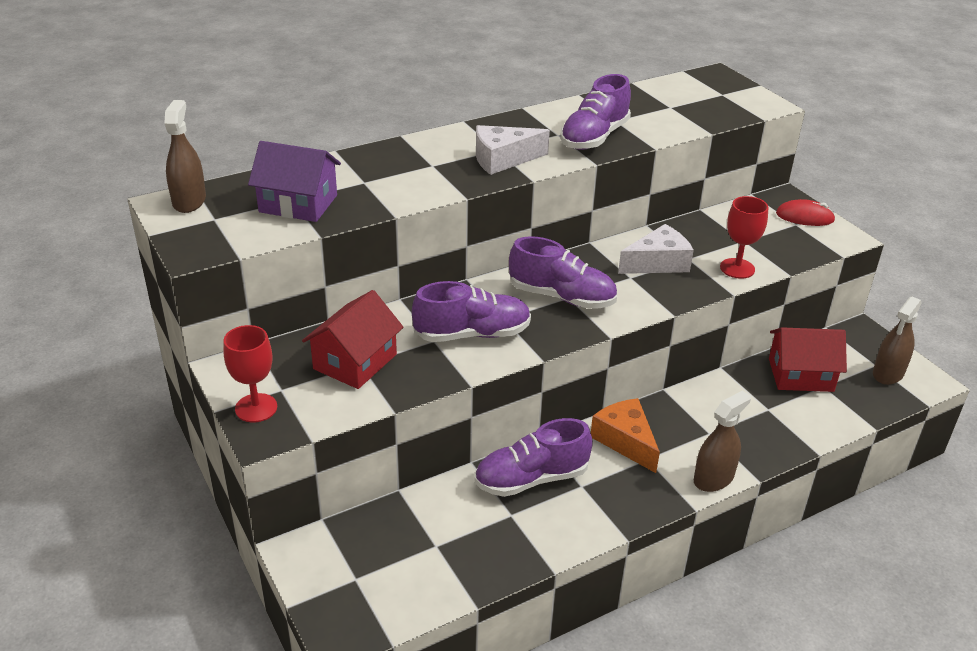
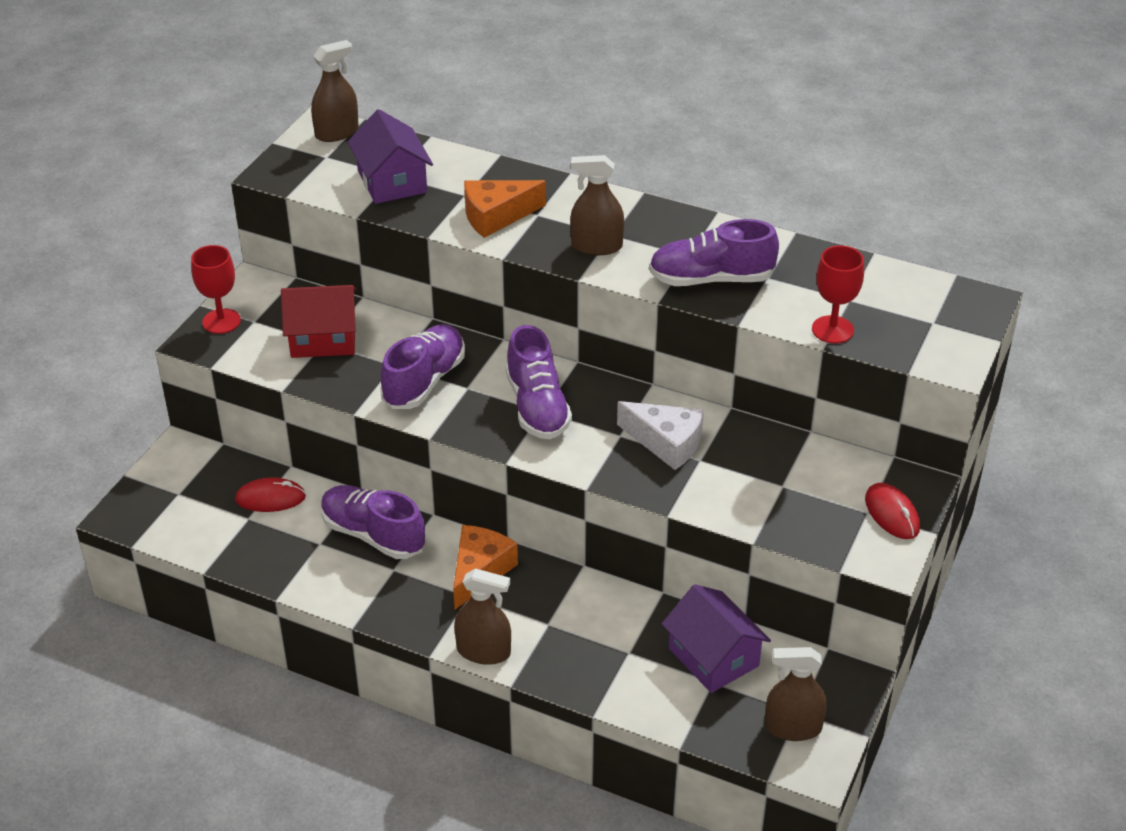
camera: 55 degrees right, 5 degrees up
(411, 180) = (496, 216): none -> orange cheese
(426, 520) = (270, 498): none -> red mouse
(472, 334) = (424, 381): purple shoe -> purple shoe turned 105 degrees counterclockwise
(503, 159) = (596, 246): white cheese -> brown spray bottle
(737, 268) = (720, 500): red goblet -> red goblet (832, 330)
(800, 375) = (713, 657): red house -> purple house

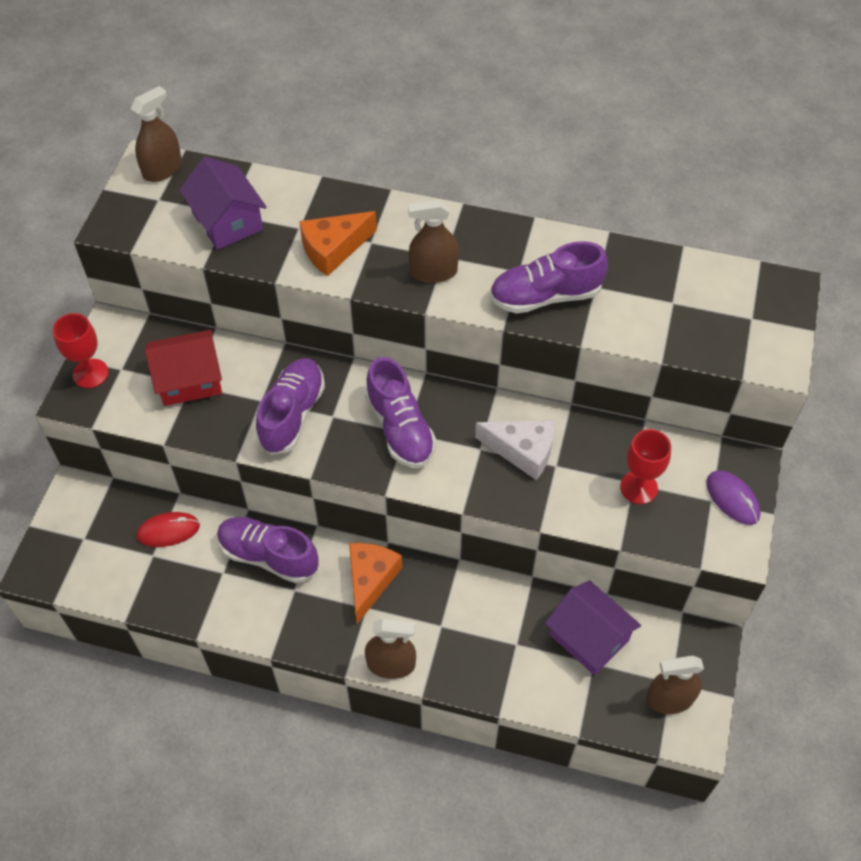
camera: 10 degrees left, 15 degrees up
(832, 330) = (665, 339): red goblet -> red goblet (638, 487)
(892, 514) = (732, 499): red mouse -> purple mouse

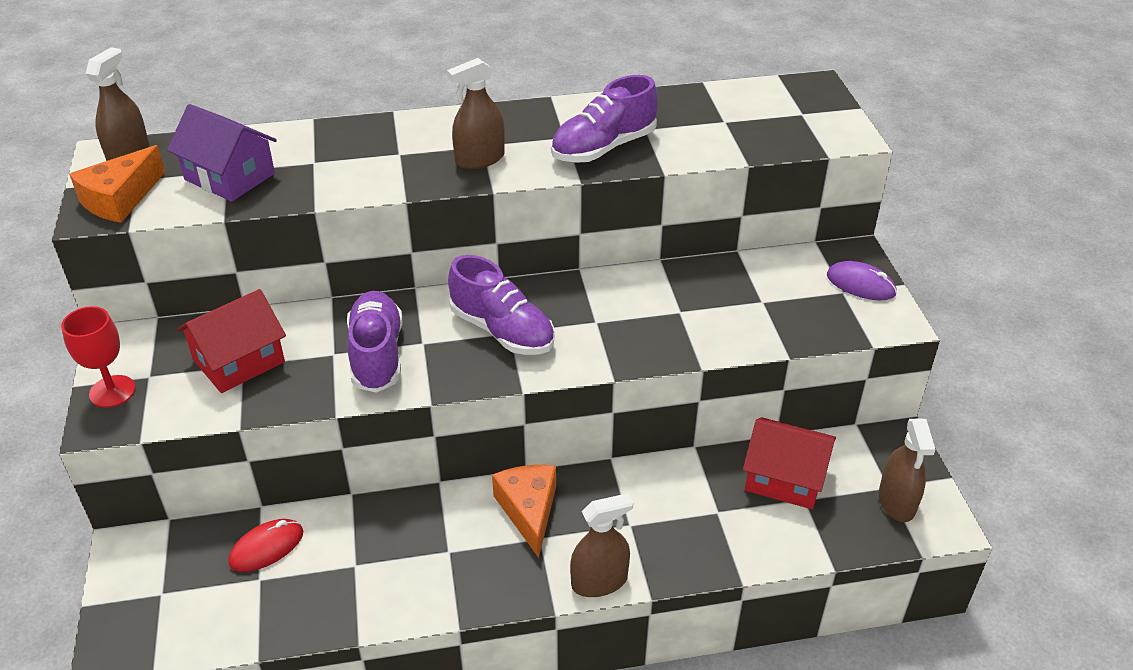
camera: 25 degrees left, 15 degrees down
(269, 556) = (401, 529): purple shoe -> none
(333, 249) = (362, 169): orange cheese -> orange cheese (120, 199)
(522, 451) = (640, 310): white cheese -> none
(589, 637) = (784, 478): purple house -> red house
(638, 487) = (770, 303): red goblet -> none
(669, 699) = (896, 502): brown spray bottle -> brown spray bottle turned 60 degrees counterclockwise

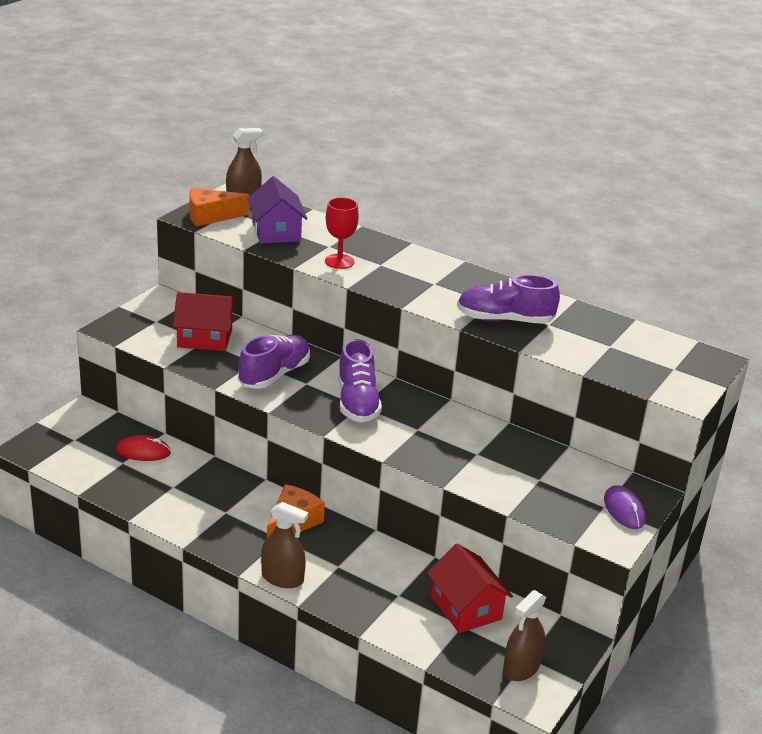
camera: 40 degrees right, 10 degrees down
(112, 391) = (131, 318): red goblet -> red goblet (339, 261)
(480, 159) = (421, 289): brown spray bottle -> none

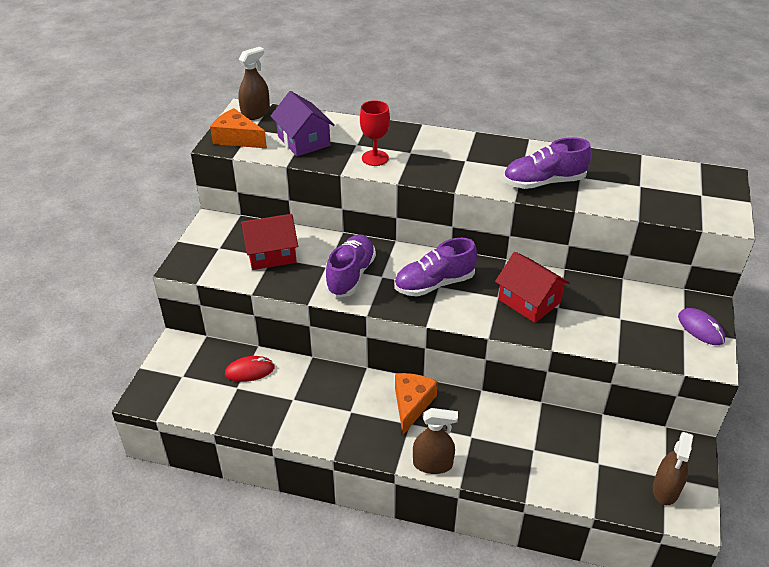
camera: 15 degrees left, 10 degrees up
(210, 216) = (237, 138): orange cheese -> orange cheese turned 60 degrees clockwise
(357, 402) = (434, 284): purple shoe -> purple shoe turned 90 degrees clockwise
(466, 608) = (592, 444): red house -> red house (529, 301)

